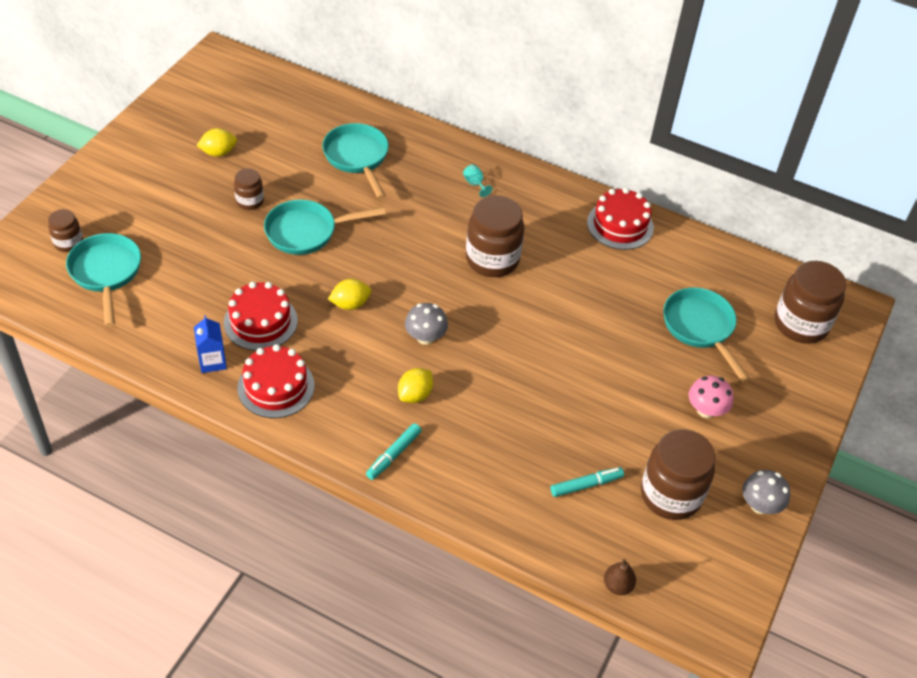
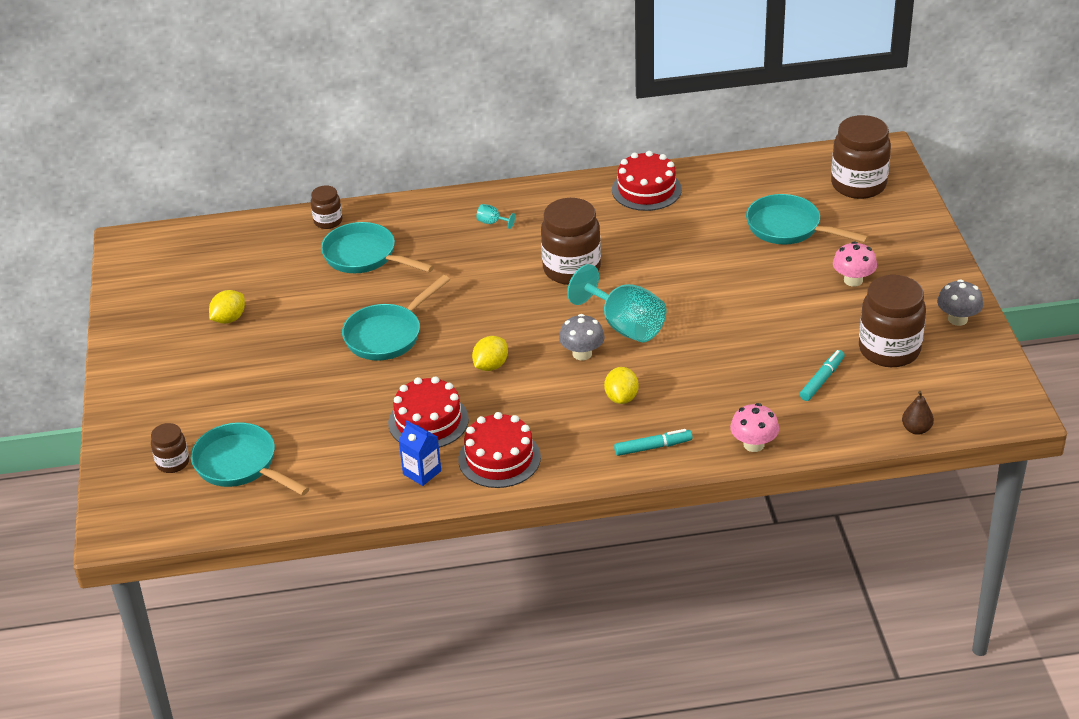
camera: 30 degrees left, 10 degrees down
(250, 201) = (306, 340): brown jar -> brown jar (328, 221)
(393, 455) = (653, 447): turquoise marker -> turquoise marker turned 105 degrees counterclockwise
(471, 506) = (753, 444): none -> pink mushroom
(481, 334) = (625, 326): none -> turquoise goblet

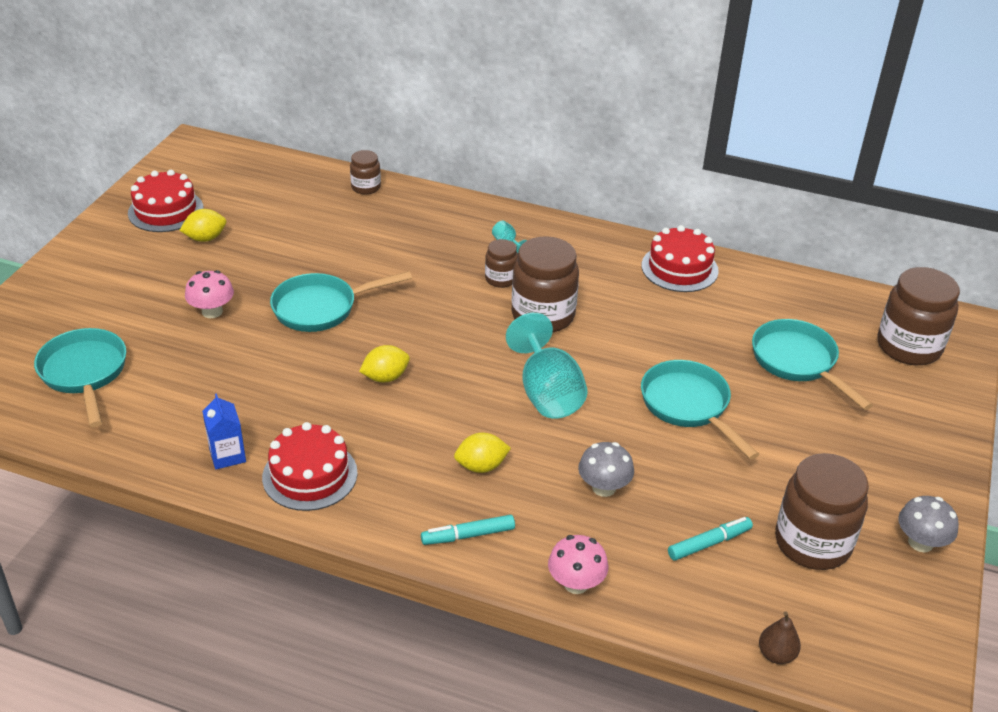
camera: 25 degrees right, 0 degrees up
(173, 463) = (35, 346): brown jar -> brown jar (501, 279)
(364, 256) = (367, 230): turquoise pan -> turquoise pan (688, 406)
(428, 421) = (280, 406): red cake -> red cake (165, 210)
(582, 354) = (481, 403): grey mushroom -> grey mushroom (604, 487)
(621, 398) = (481, 466): yellow lemon -> yellow lemon turned 45 degrees clockwise
(653, 447) = (468, 535): turquoise marker -> turquoise marker turned 150 degrees clockwise
(853, 280) = (828, 446): pink mushroom -> pink mushroom (212, 311)

